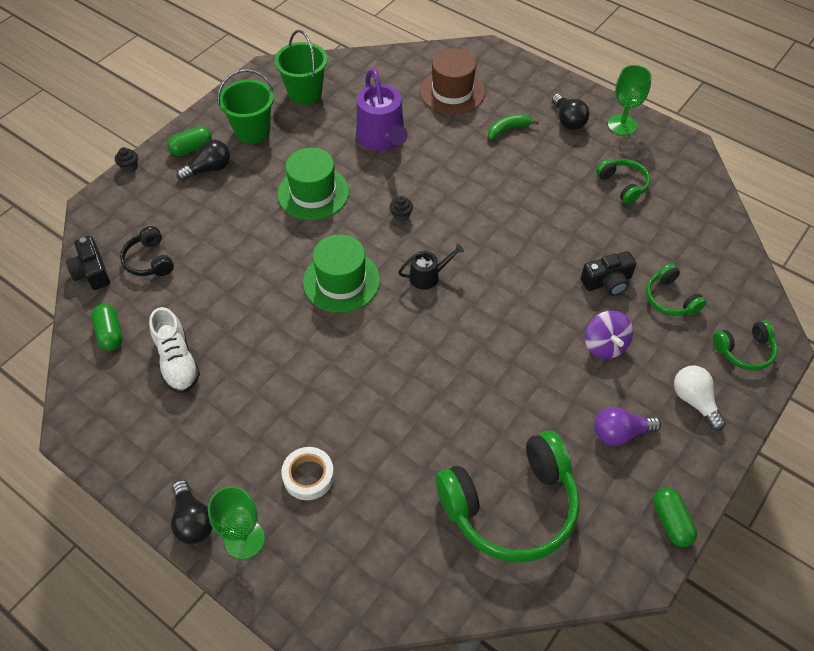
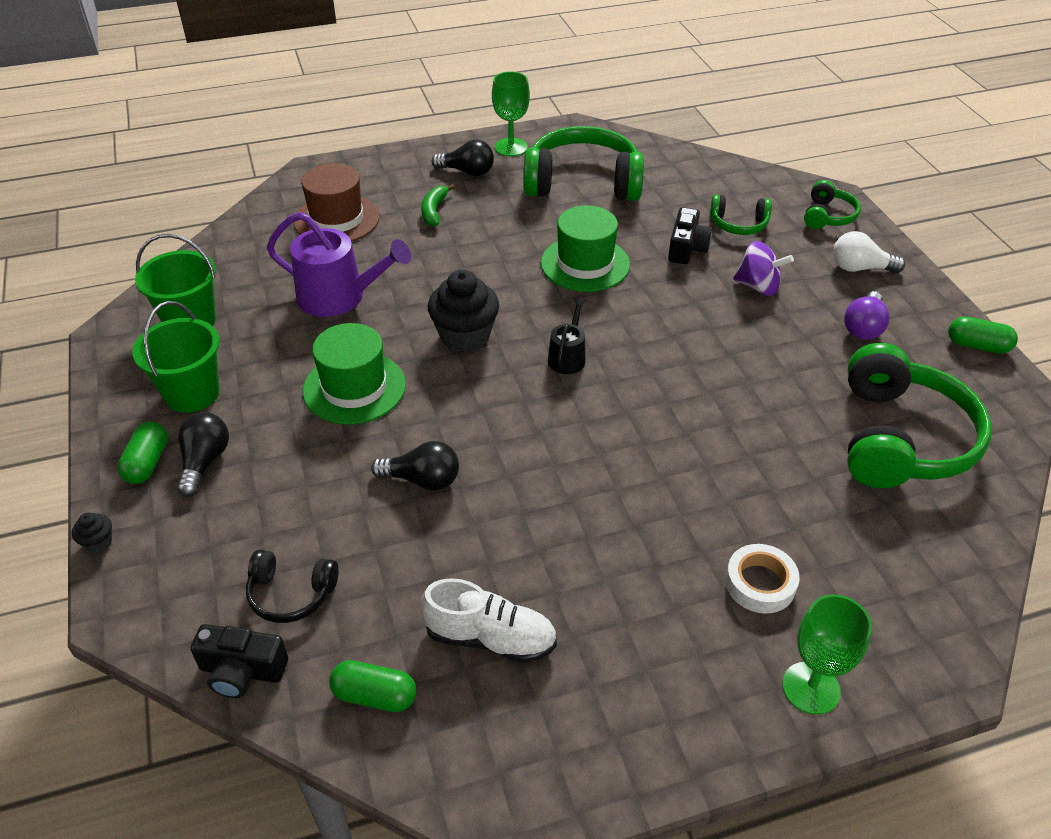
camera: 55 degrees left, 10 degrees down
(193, 520) = (751, 731): black light bulb -> black light bulb (422, 480)
(341, 281) = (509, 426): green hat -> green hat (585, 264)
(401, 215) = (465, 336): black cupcake -> black cupcake, size x2.26
(623, 185) = (583, 183): green headphones -> green headphones, size x2.06

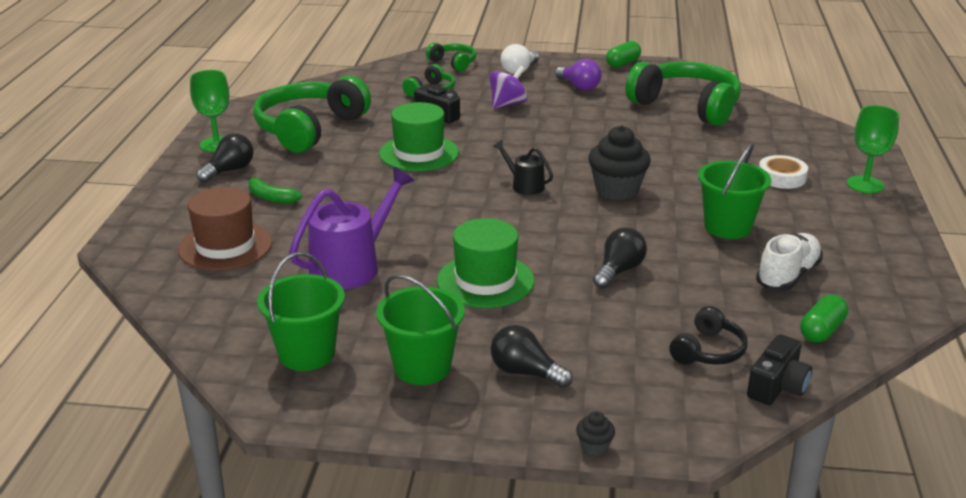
camera: 65 degrees left, 15 degrees down
(147, 463) = (504, 406): green capsule -> none
(465, 336) = (462, 219): black cupcake -> black cupcake (617, 190)
(580, 553) = (727, 227): none -> green bucket

